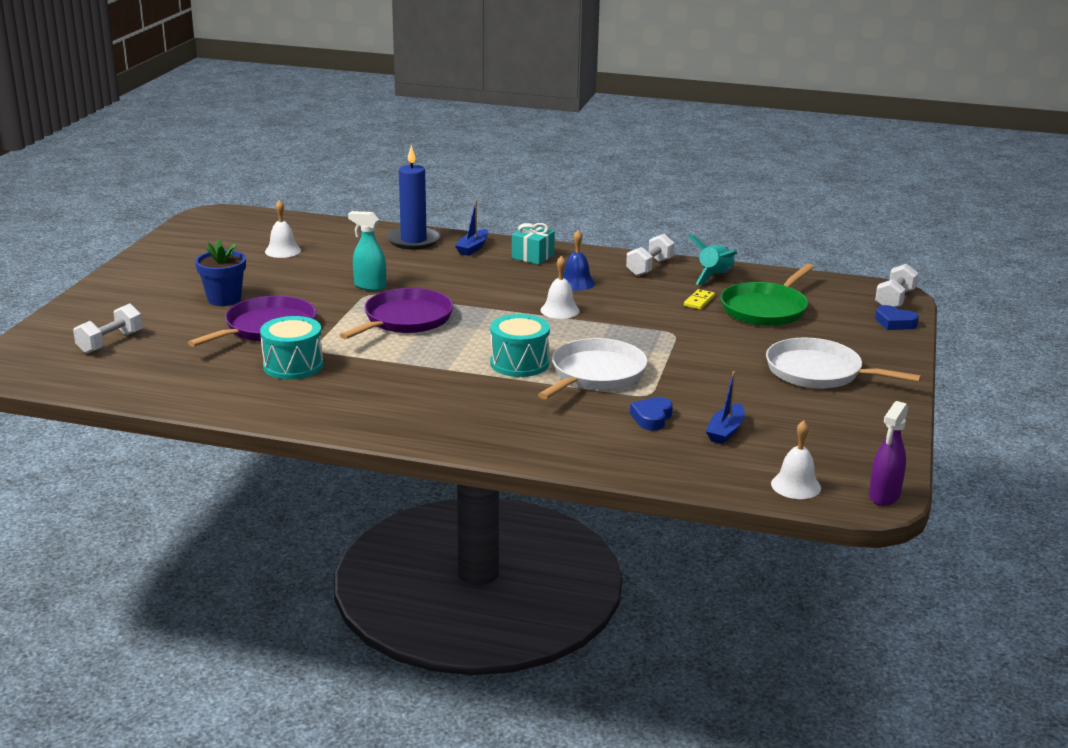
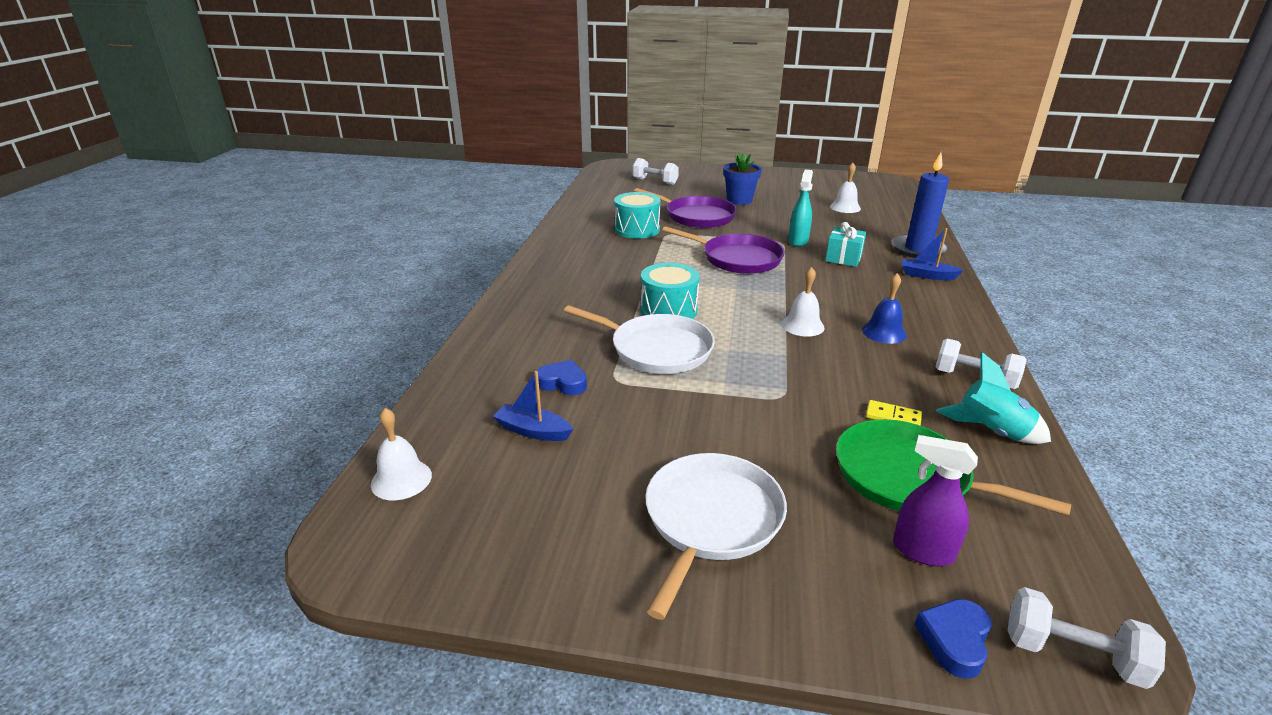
camera: 85 degrees right, 5 degrees up
(533, 256) = (936, 306): turquoise gift -> turquoise gift (843, 258)
(884, 496) = (355, 558): purple spray bottle -> purple spray bottle (922, 551)

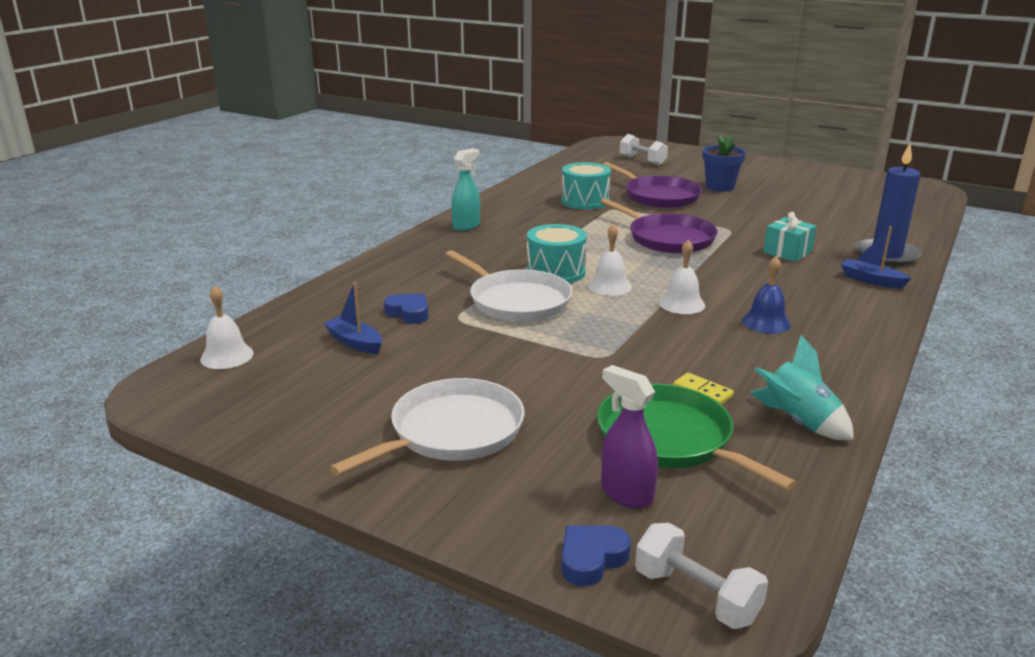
camera: 20 degrees right, 5 degrees down
(798, 241) = (750, 231): turquoise spray bottle -> turquoise spray bottle (466, 226)
(845, 207) = (838, 206): white bell -> white bell (609, 286)
(974, 379) = (828, 377): white dumbbell -> none

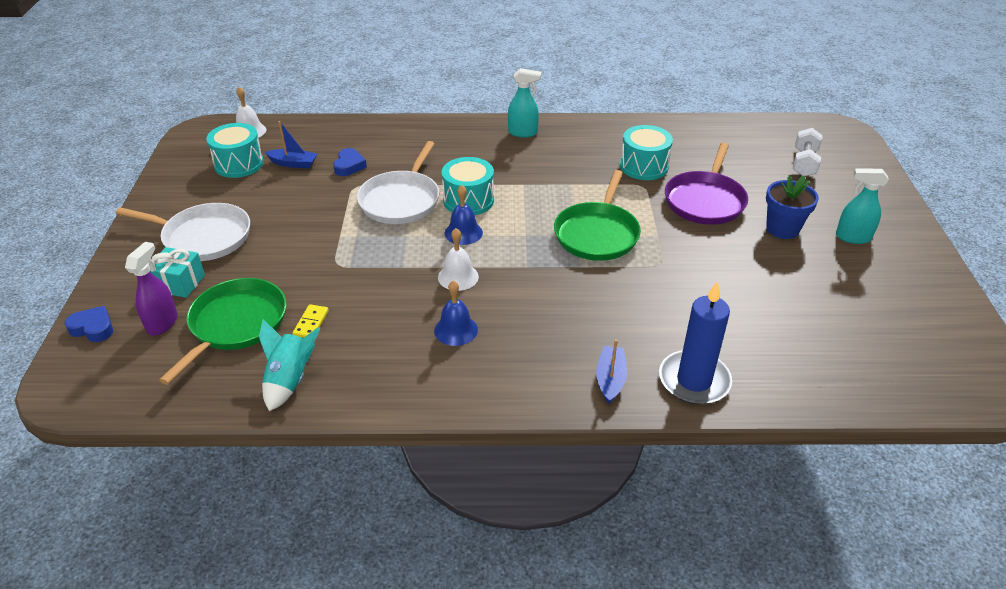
camera: 60 degrees right, 15 degrees up
(301, 377) = (239, 164): none -> turquoise drum
(355, 343) = (293, 163): blue boat -> blue boat turned 90 degrees clockwise
(609, 286) = (463, 232): white bell -> blue bell
(667, 238) = (597, 234): purple pan -> green pan
(696, 596) = (70, 376): white dumbbell -> none
(748, 174) = (852, 237): none -> turquoise spray bottle
(787, 252) = (633, 311): turquoise gift -> turquoise gift (180, 283)

